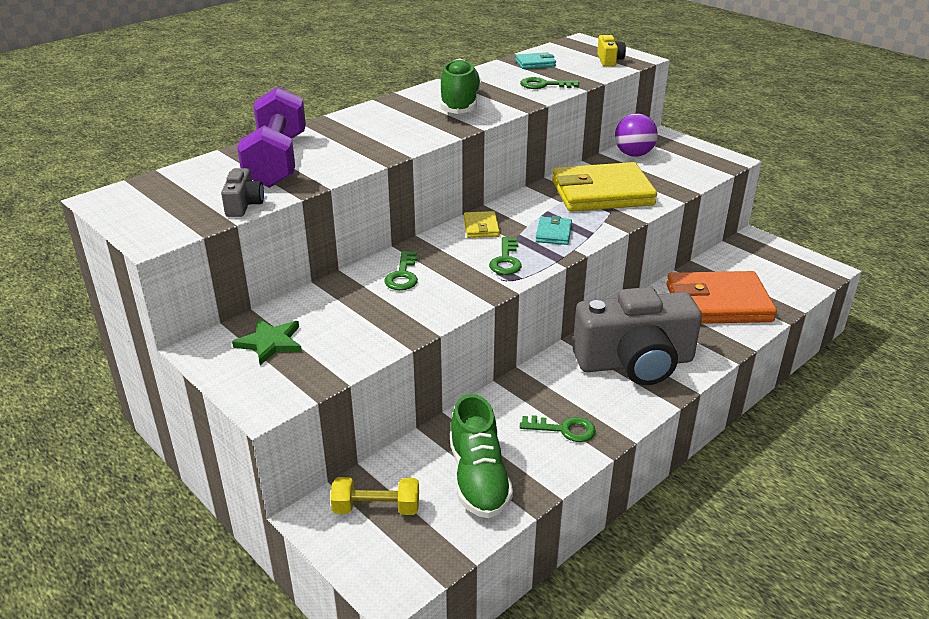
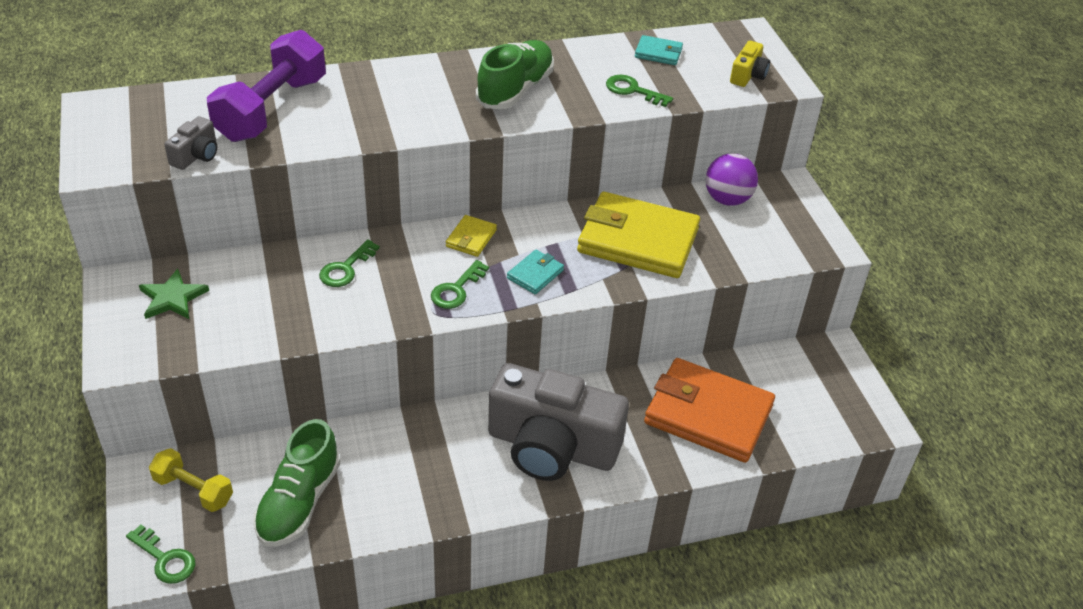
camera: 25 degrees right, 10 degrees up
(563, 429) = (416, 488): green key -> green key (165, 559)

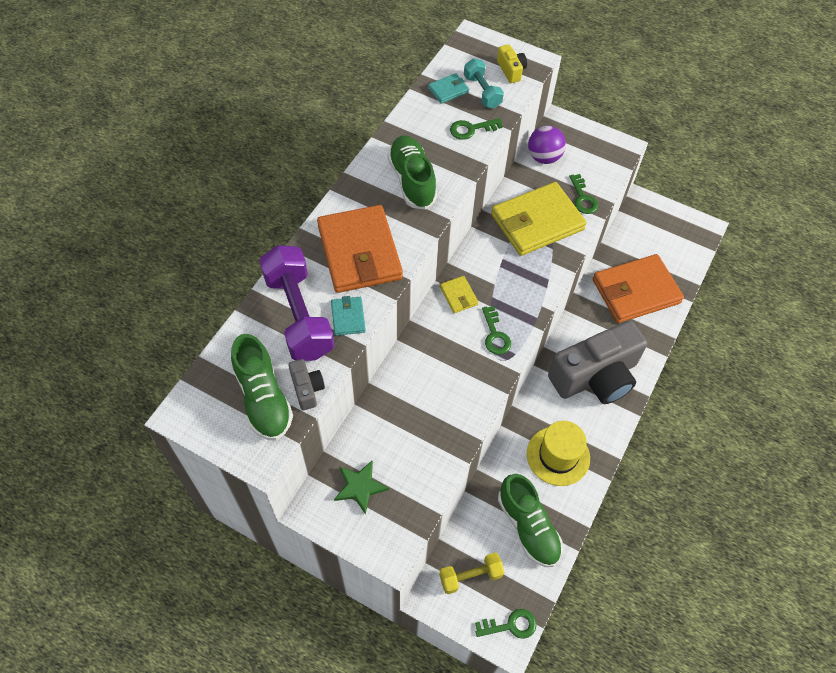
camera: 45 degrees left, 15 degrees up
(157, 138) = (263, 399): none -> green shoe
(346, 268) = (423, 376): green key -> green key (583, 198)
(387, 104) = (359, 252): none -> orange wallet
(414, 475) = (558, 456): none -> yellow hat
(535, 274) = (518, 289): turquoise wallet -> turquoise wallet (348, 317)
(690, 73) = (482, 92): none -> turquoise dumbbell

